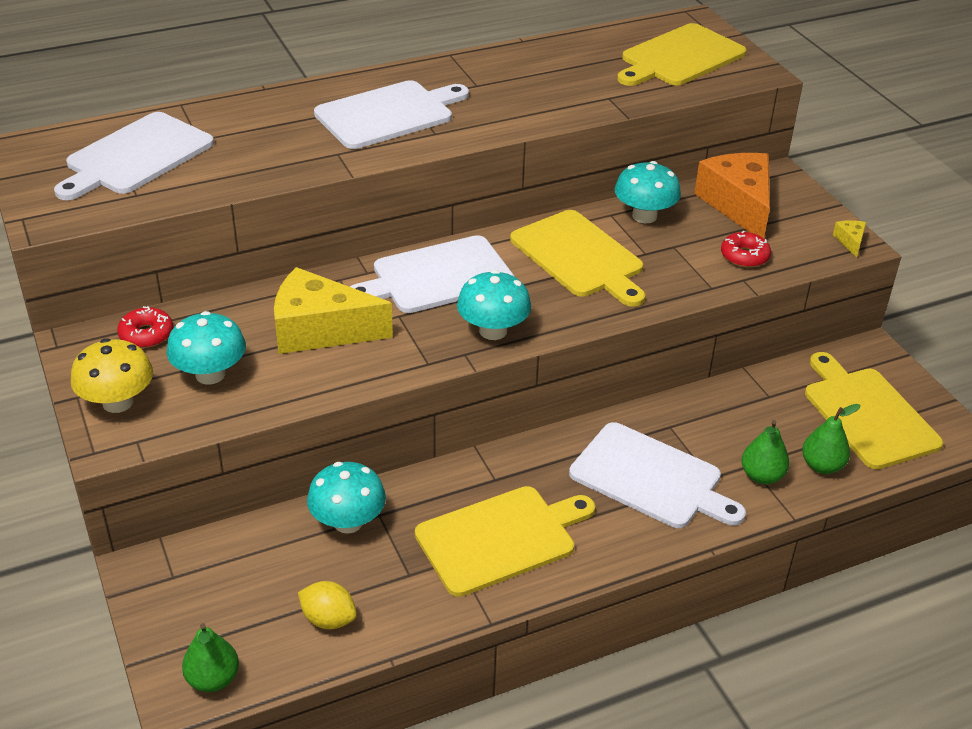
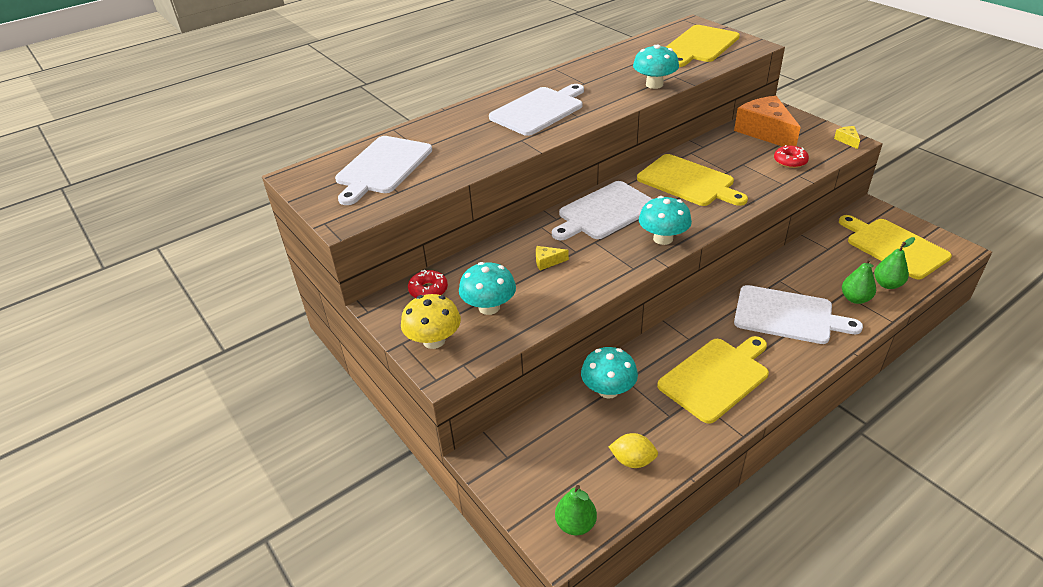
camera: 10 degrees left, 0 degrees up
(320, 330) = (547, 262): yellow cheese -> yellow cheese, size x0.40
(644, 216) = (712, 149): turquoise mushroom -> turquoise mushroom (654, 84)

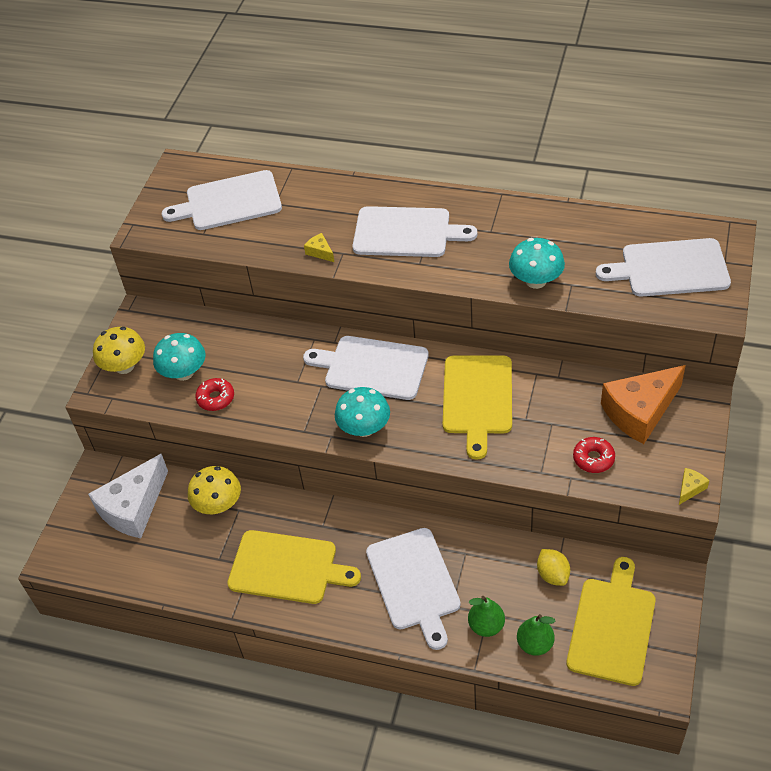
camera: 55 degrees right, 10 degrees up
(428, 290) = (177, 325): red donut -> red donut (216, 398)
(547, 262) = (268, 372): yellow cheese -> yellow cheese (320, 252)
(555, 450) = (133, 508): none -> white cheese
(575, 524) = (75, 559): green pear -> none
(608, 390) = (218, 504): turquoise mushroom -> yellow mushroom
(632, 460) = (155, 560): yellow lemon -> yellow lemon (553, 575)
(700, 45) = (670, 268): yellow cutting board -> white cutting board
(765, 132) = (640, 412): orange cheese -> orange cheese turned 150 degrees counterclockwise

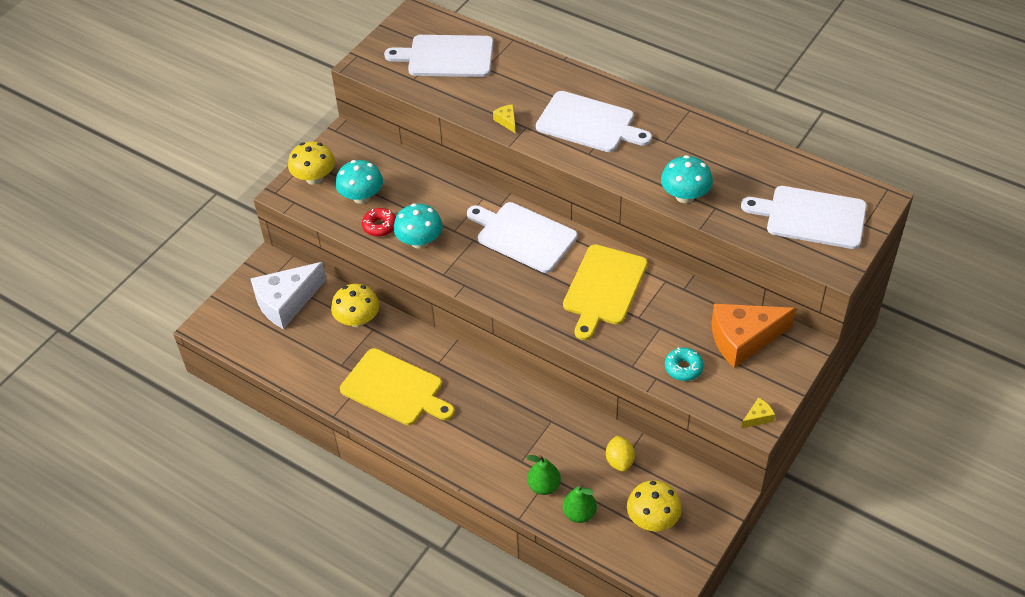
camera: 15 degrees right, 0 degrees up
(364, 428) = (495, 286): turquoise mushroom -> turquoise mushroom (419, 241)
(414, 583) = (497, 432): white cutting board -> none
(593, 459) = (683, 368): red donut -> turquoise donut
(612, 626) = (652, 519): yellow cutting board -> yellow mushroom

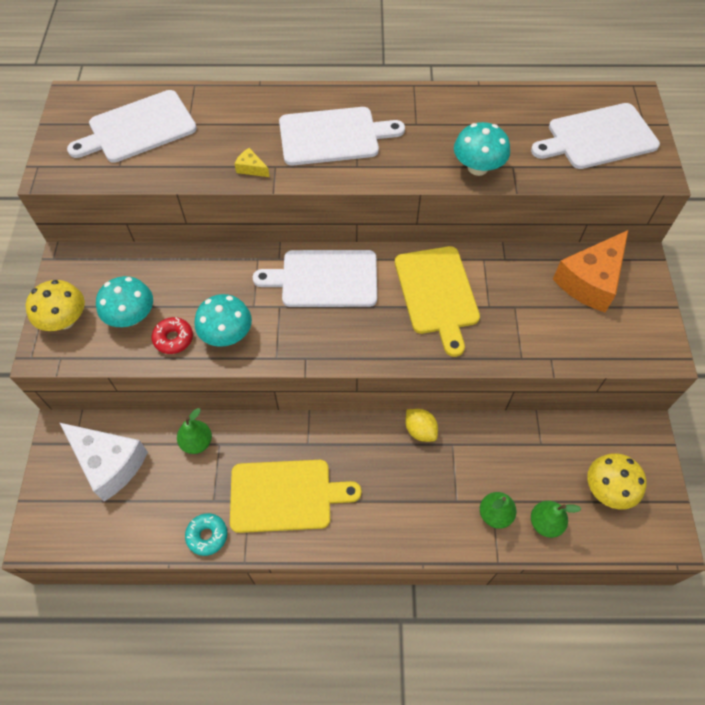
camera: 35 degrees left, 10 degrees up
(286, 302) = (109, 463): white cheese -> white cheese turned 75 degrees counterclockwise
(357, 320) = (197, 442): yellow mushroom -> green pear
(619, 461) = (538, 449): yellow lemon -> yellow lemon (420, 430)
(683, 368) = (565, 335): turquoise donut -> turquoise donut (207, 536)
(758, 417) = (662, 349): yellow cheese -> none

